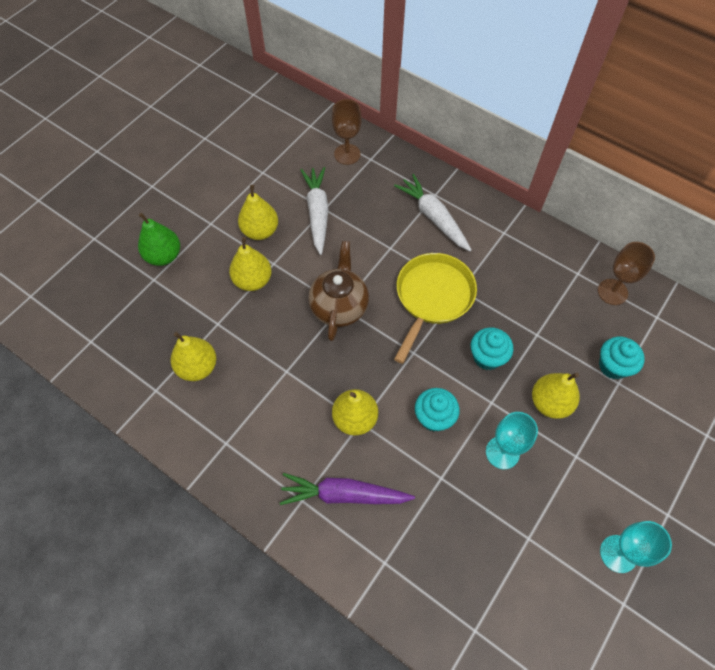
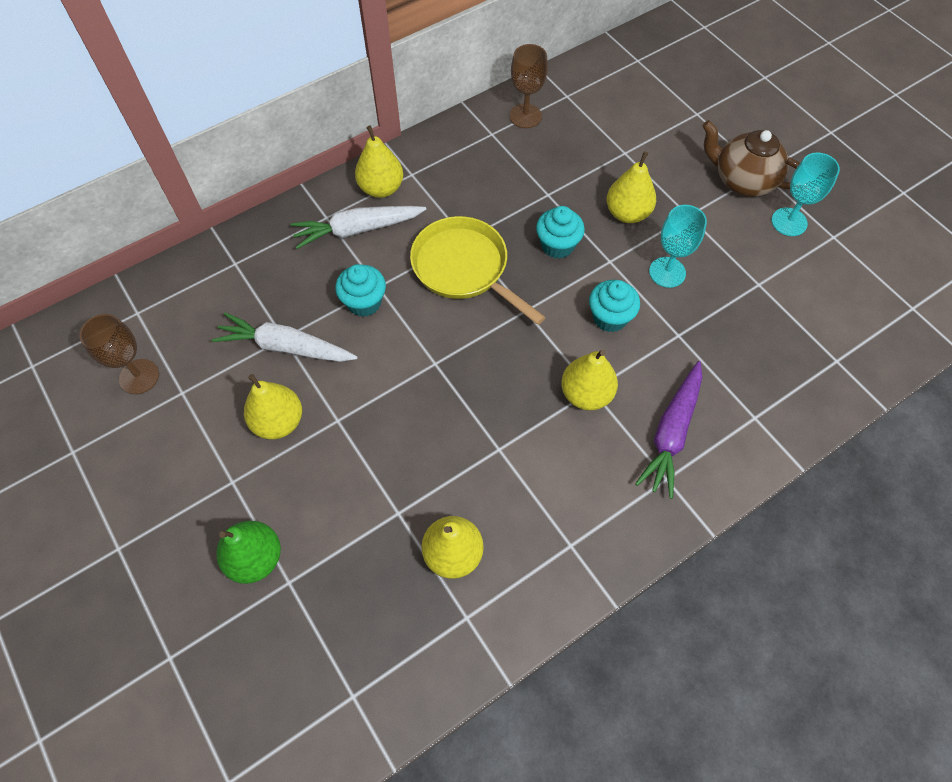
camera: 70 degrees left, 0 degrees up
(253, 280) = (352, 452): yellow pear -> yellow pear (381, 188)
(339, 307) = (435, 365): brown teapot -> brown teapot (743, 181)
(347, 154) = (212, 286): brown goblet -> brown goblet (139, 376)
(613, 366) = (606, 149): turquoise cupcake -> turquoise cupcake (364, 302)

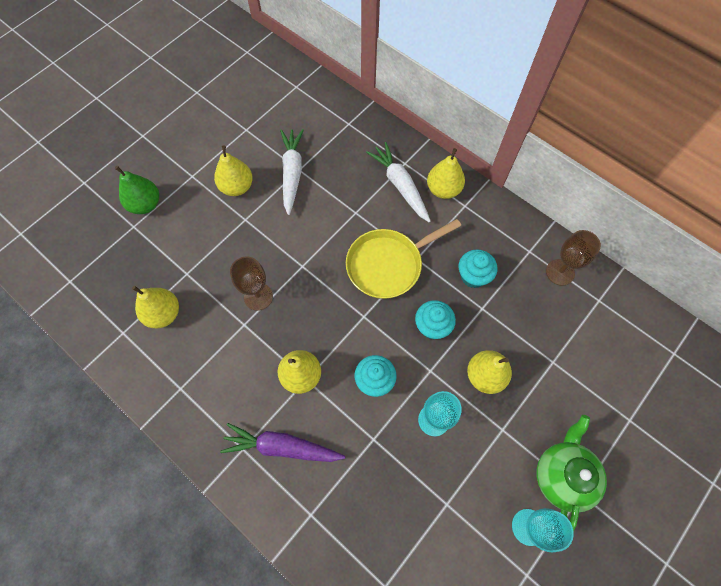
camera: 75 degrees right, 5 degrees up
(139, 376) = (252, 104): brown goblet -> brown goblet (258, 297)
(364, 302) = (339, 208): turquoise cupcake -> turquoise cupcake (473, 276)
(464, 268) = (388, 264): yellow pan -> yellow pan turned 150 degrees counterclockwise
(743, 181) = (562, 475): brown teapot -> green teapot

